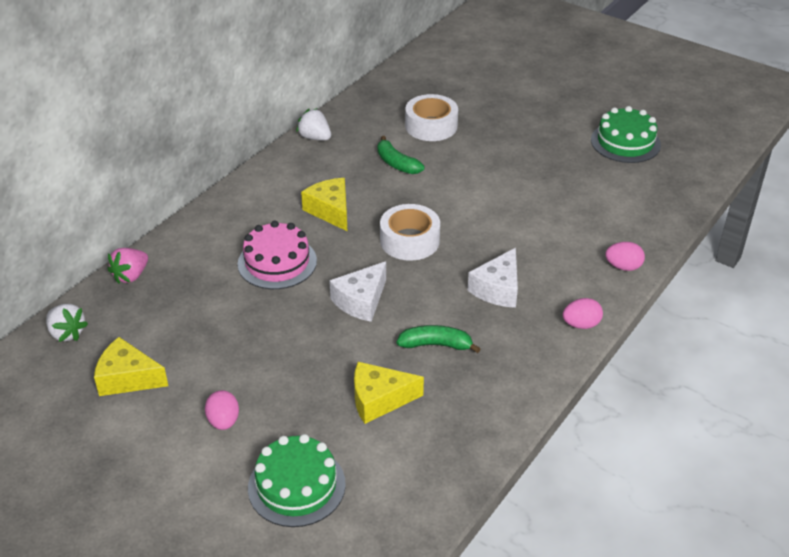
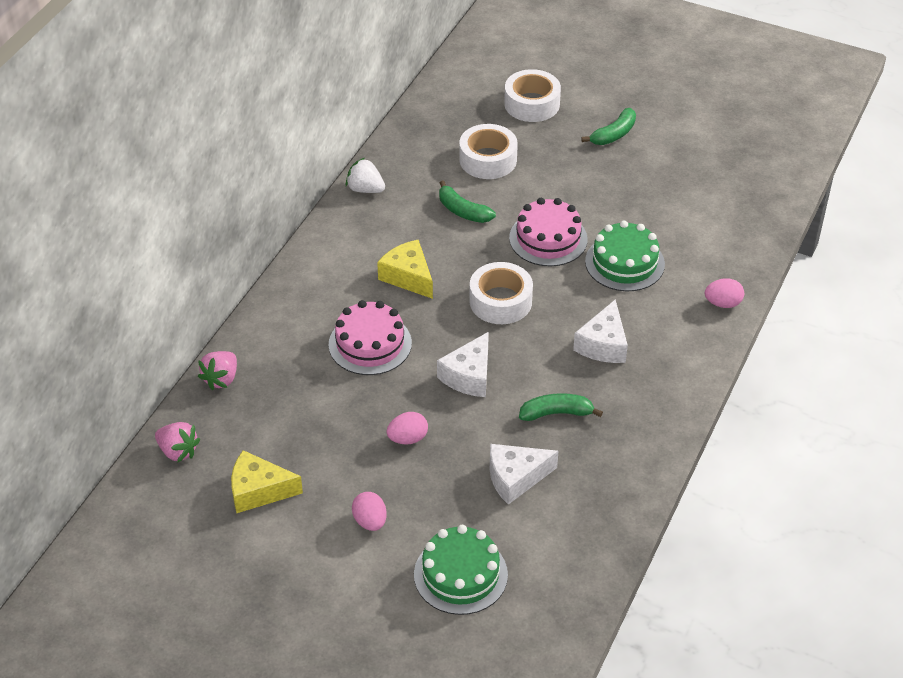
camera: 10 degrees left, 5 degrees up
(67, 333) = (178, 451): white strawberry -> pink strawberry
(379, 399) = (515, 478): yellow cheese -> white cheese
(468, 194) = (548, 238): none -> pink cake
(482, 87) = (532, 104): none -> white tape
(550, 118) = (613, 134): none -> green banana
(581, 324) = (693, 372): pink egg -> pink egg (407, 438)
(625, 142) = (698, 156): green cake -> green cake (624, 263)

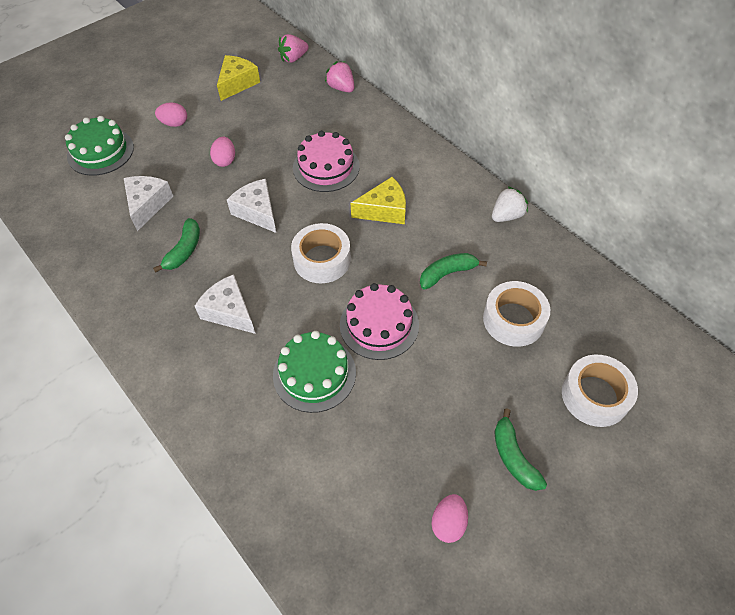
camera: 115 degrees right, 10 degrees up
(723, 303) = (213, 434): pink egg -> pink egg (448, 523)

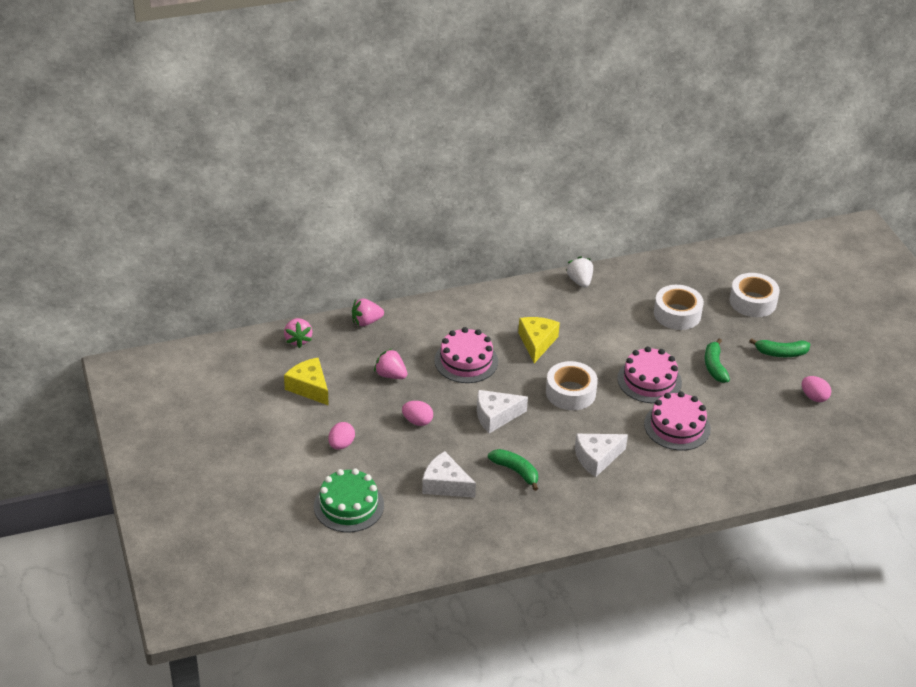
camera: 70 degrees left, 15 degrees down
(279, 124) = (391, 375): none -> pink strawberry
(314, 374) = (677, 426): green cake -> pink cake
(447, 273) = (620, 331): green banana -> green banana (714, 366)

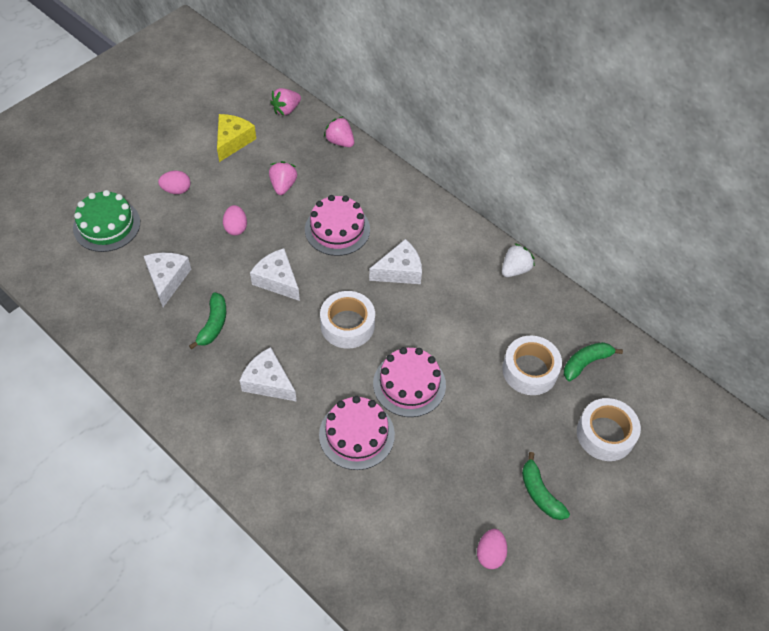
camera: 60 degrees right, 15 degrees up
(537, 342) = (399, 271): yellow cheese -> white cheese
(714, 366) = (472, 435): green banana -> green banana (586, 363)

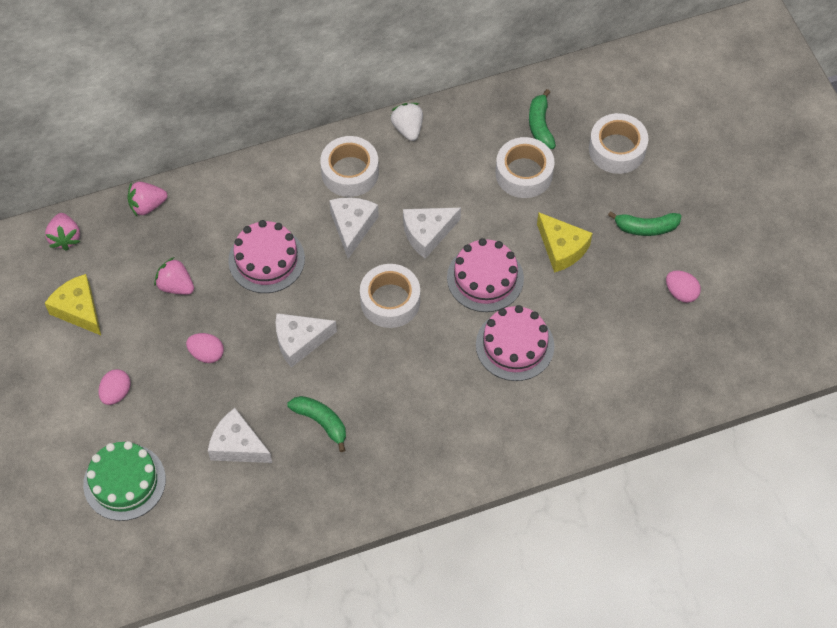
camera: 60 degrees left, 5 degrees up
(268, 382) = (417, 398): white cheese -> white cheese (427, 234)
(448, 248) = (350, 172): none -> white tape
(474, 431) = (562, 248): none -> yellow cheese

